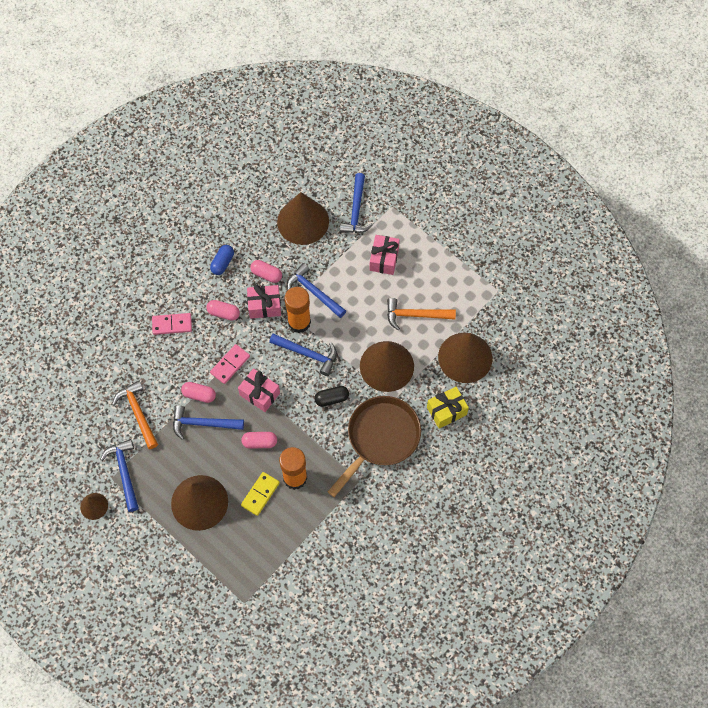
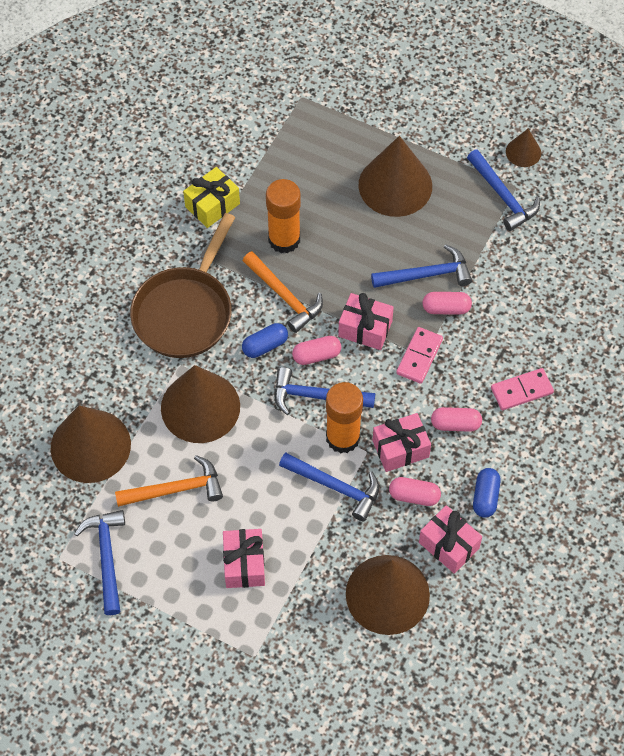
camera: 165 degrees right, 5 degrees down
(138, 413) = (517, 267): orange hammer -> orange hammer (284, 296)
(256, 240) = (449, 545): none -> pink gift
(259, 442) = (344, 270): pink capsule -> pink capsule (316, 355)
(260, 494) = (322, 211): yellow domino -> none
(331, 398) = (265, 346): black capsule -> blue capsule
(356, 210) = (309, 634): blue hammer -> blue hammer (106, 557)
(446, 411) = (102, 367): yellow gift -> yellow gift (212, 205)

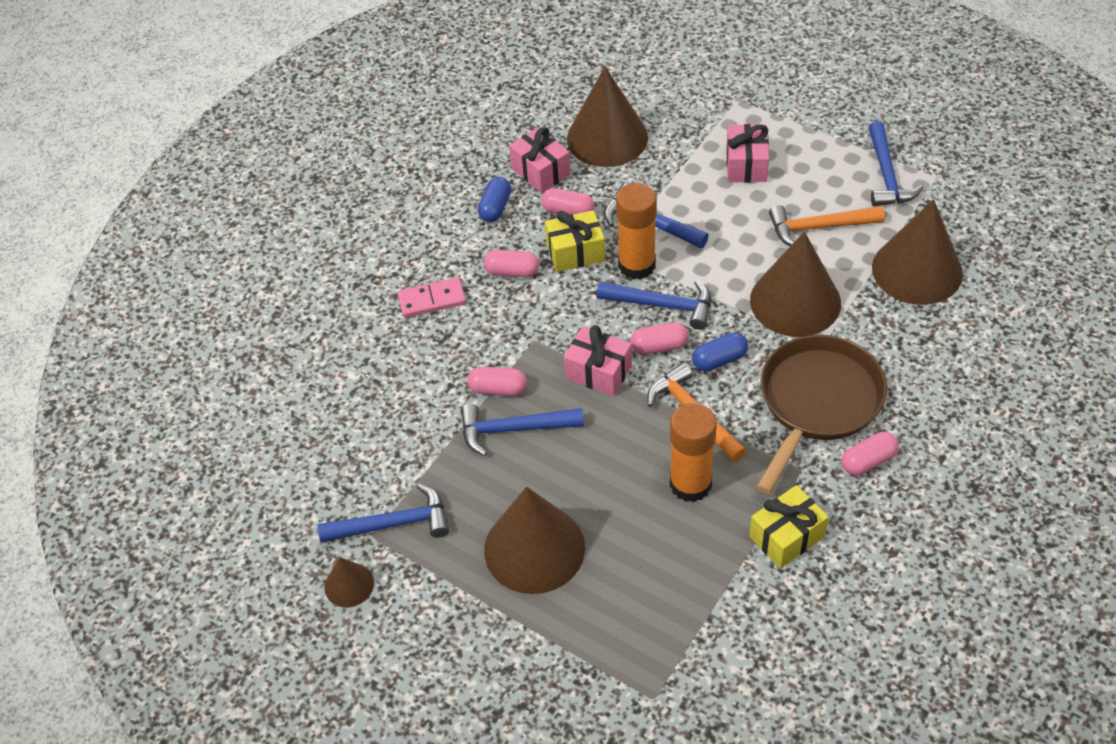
camera: 170 degrees left, 10 degrees down
(149, 265) = (868, 461): none -> pink capsule
(400, 449) = (575, 252): pink gift -> yellow gift
(419, 356) = (539, 339): pink domino -> none
(503, 196) = (393, 524): blue hammer -> blue hammer turned 105 degrees clockwise

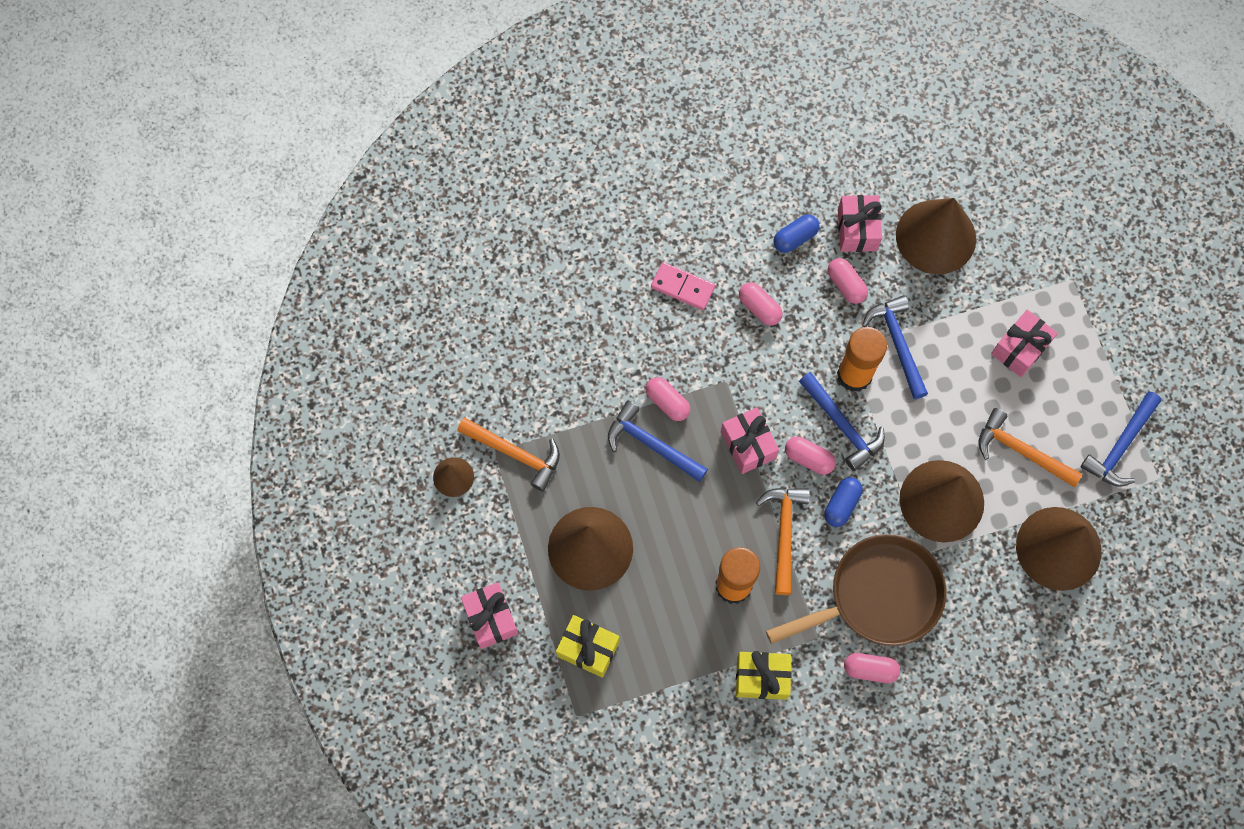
camera: 35 degrees right, 20 degrees up
(393, 524) = (515, 453): blue hammer -> orange hammer
(493, 678) = (491, 618): none -> pink gift
(575, 252) = (820, 327): yellow gift -> yellow gift (588, 649)
(719, 360) = (841, 505): blue capsule -> blue capsule turned 75 degrees counterclockwise

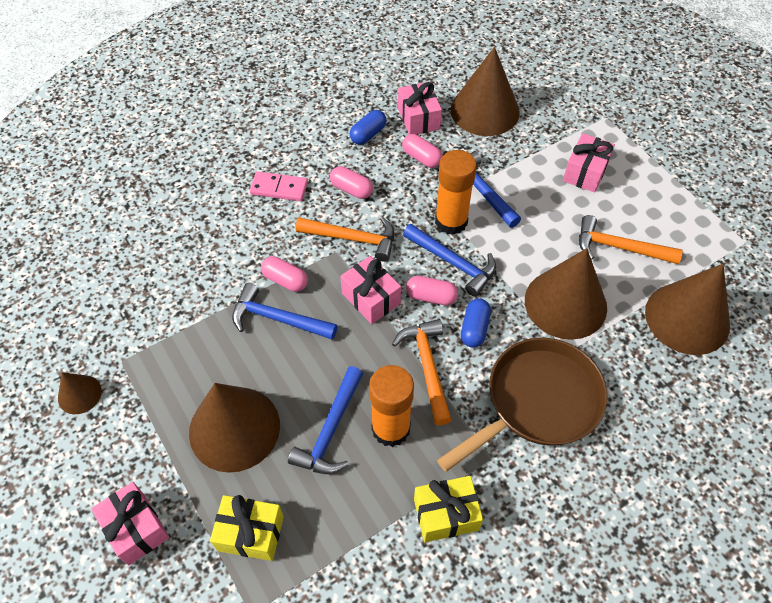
camera: 15 degrees left, 15 degrees down
(515, 453) = (142, 358): orange hammer -> orange hammer (353, 239)
(870, 669) = (554, 476): pink capsule -> none
(1120, 446) = (701, 224): blue hammer -> blue hammer (330, 430)

